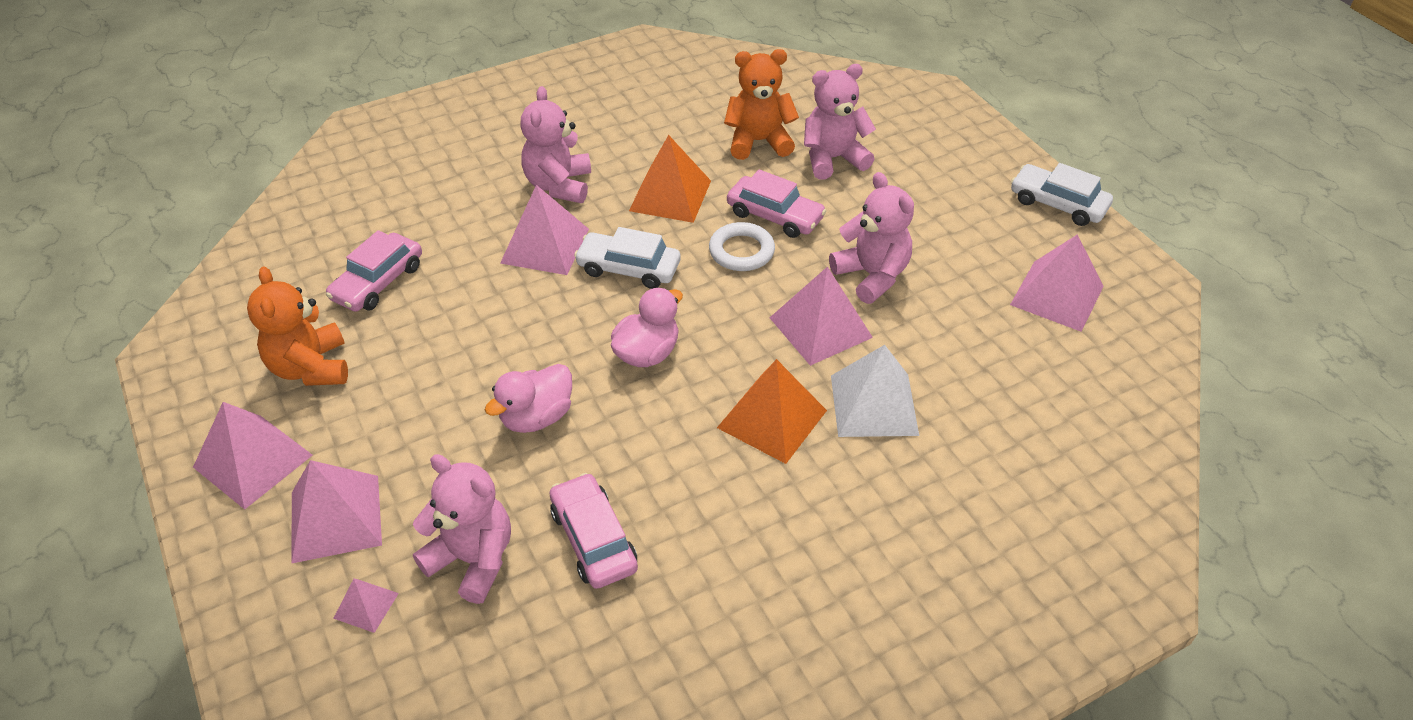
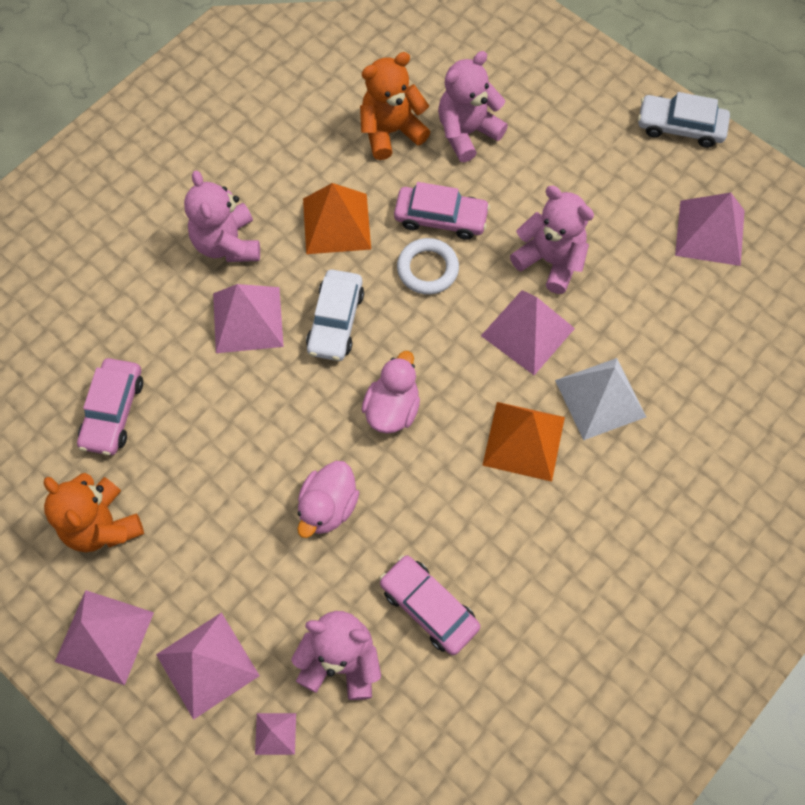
camera: 20 degrees left, 20 degrees up
(628, 268) = (335, 321): white car -> white car turned 75 degrees counterclockwise

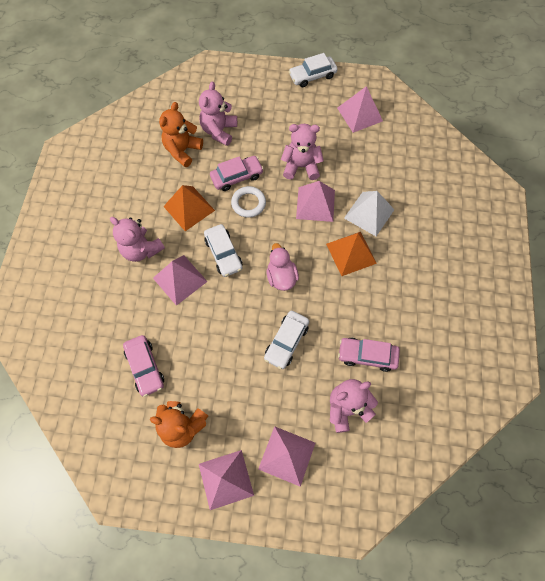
camera: 35 degrees left, 0 degrees up
(275, 733) = (343, 464): pink pyramid -> none
(328, 507) = (286, 342): pink duck -> white car

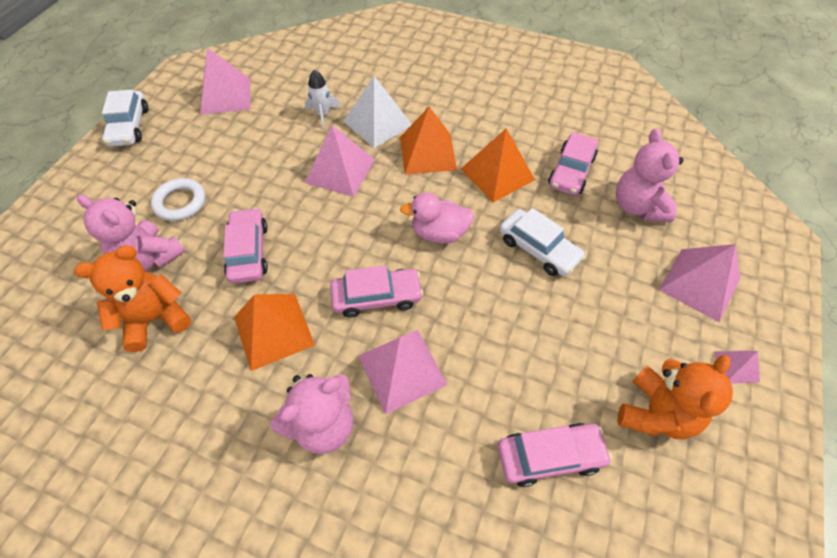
camera: 75 degrees left, 10 degrees down
(182, 151) = (155, 319): orange teddy bear -> orange teddy bear turned 105 degrees clockwise
(223, 253) = (377, 297): white car -> pink car
(226, 479) = (736, 366): pink pyramid -> pink pyramid, size x0.51
(248, 203) = (303, 246): white ring -> white ring (180, 202)
(301, 166) = (272, 172): pink teddy bear -> none
(346, 304) = (497, 174): none -> orange pyramid
(364, 177) = (323, 114): none -> white rocket

